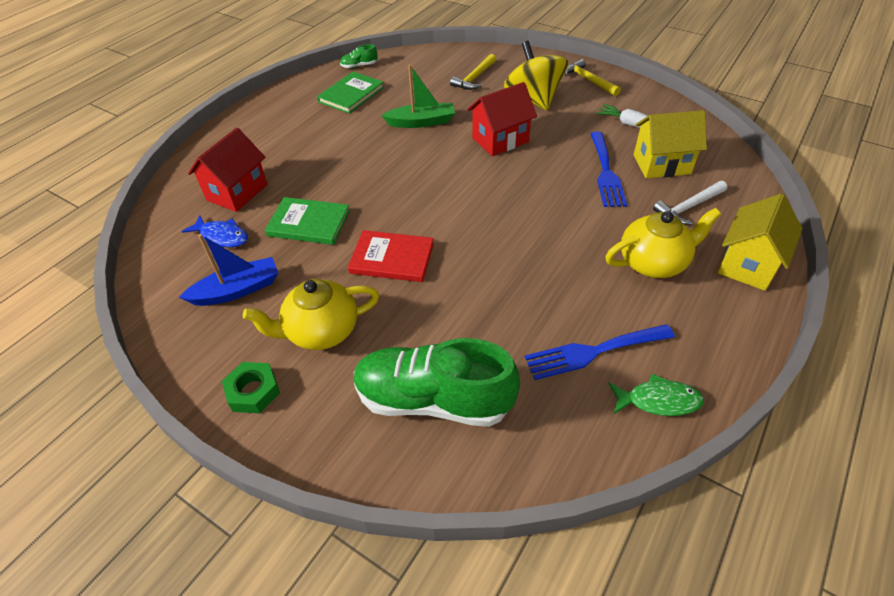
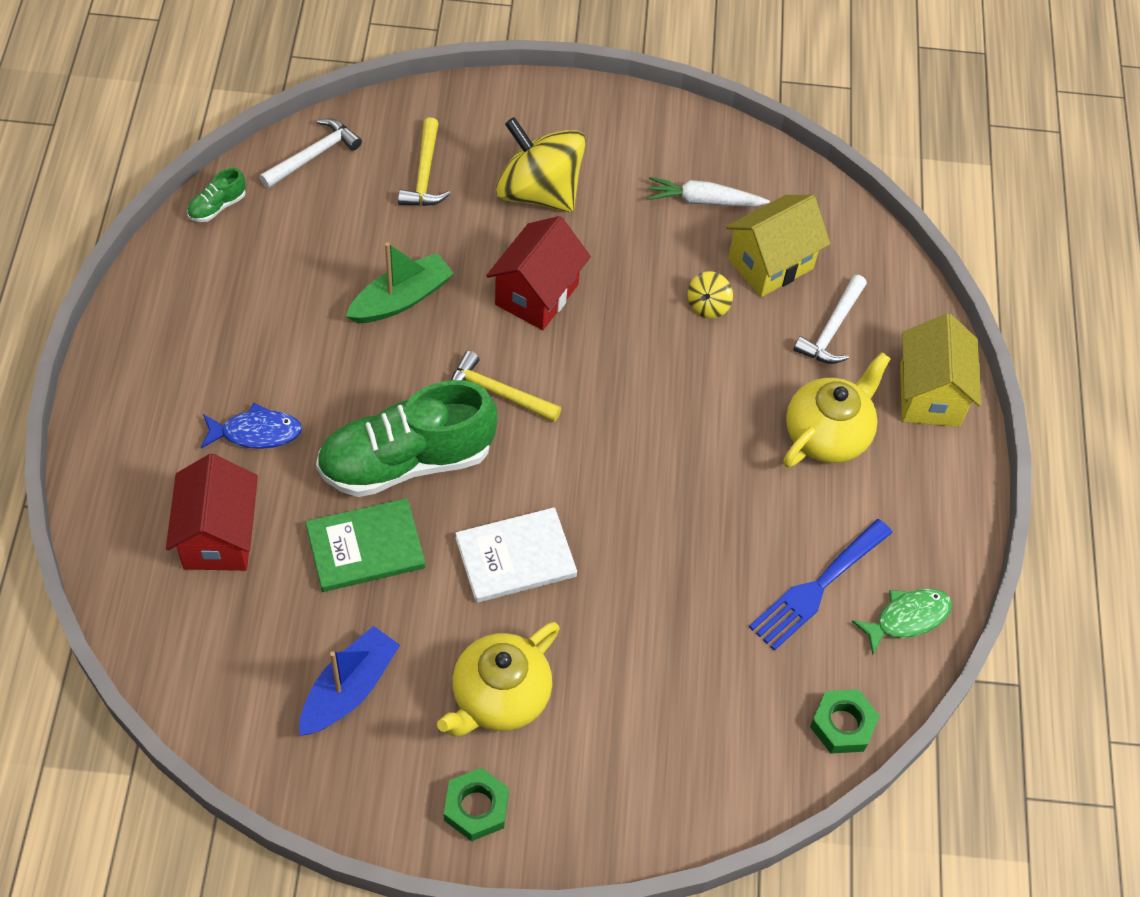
camera: 35 degrees left, 10 degrees up
(222, 236) = (259, 618): blue fish -> blue fish (256, 432)
(351, 94) = (250, 277): green book -> none
(392, 258) = (515, 557): red book -> white book
(422, 59) = (313, 155): none -> white hammer
(433, 400) = (682, 723): green shoe -> green shoe (406, 461)
(560, 456) = (842, 724): none -> green nut
(588, 80) = (599, 123): yellow hammer -> yellow hammer (498, 393)
(606, 173) = (708, 305): blue fork -> yellow spinning top

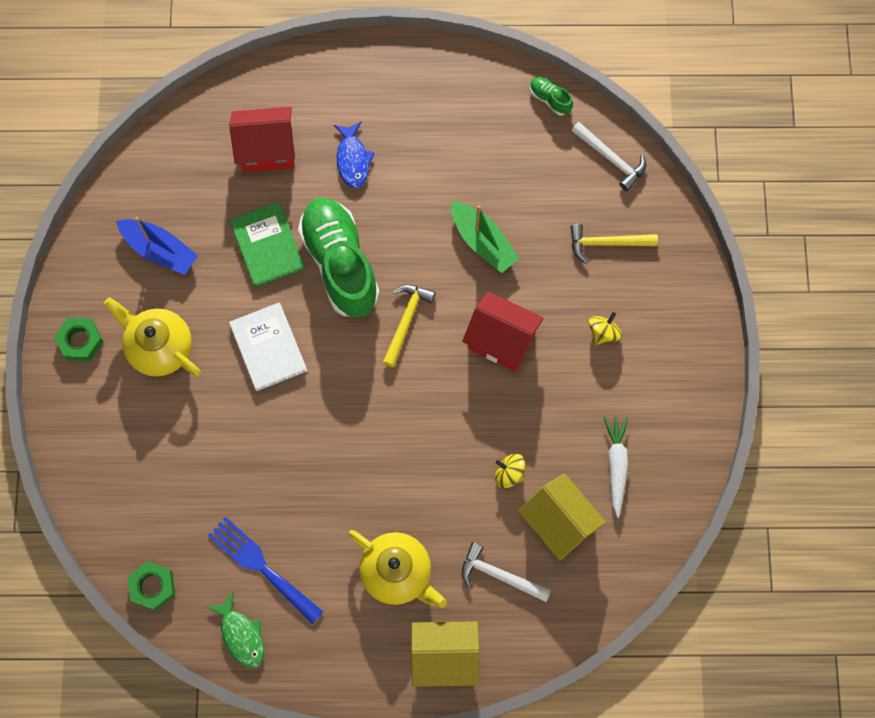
camera: 90 degrees right, 15 degrees up
(539, 192) = (603, 332): yellow spinning top -> yellow spinning top, size x0.44

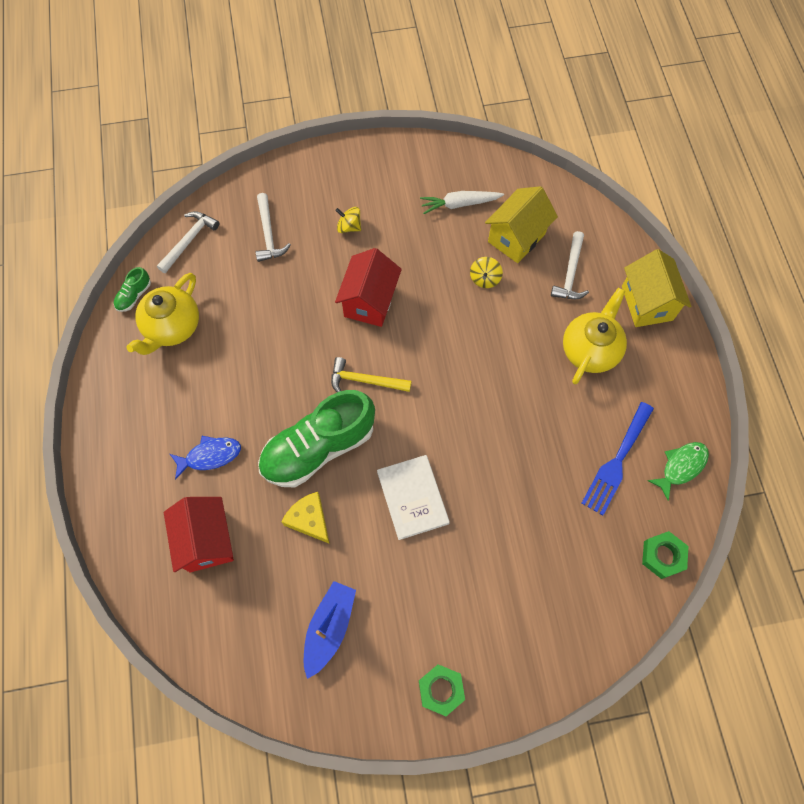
camera: 100 degrees left, 5 degrees down
(159, 347) = (432, 604): yellow teapot -> yellow teapot (172, 327)
(267, 245) = (309, 519): green book -> yellow cheese
(268, 347) = (412, 497): white book -> white book turned 75 degrees counterclockwise
(482, 241) = (280, 330): green boat -> none
(607, 243) = (268, 234): yellow hammer -> white hammer

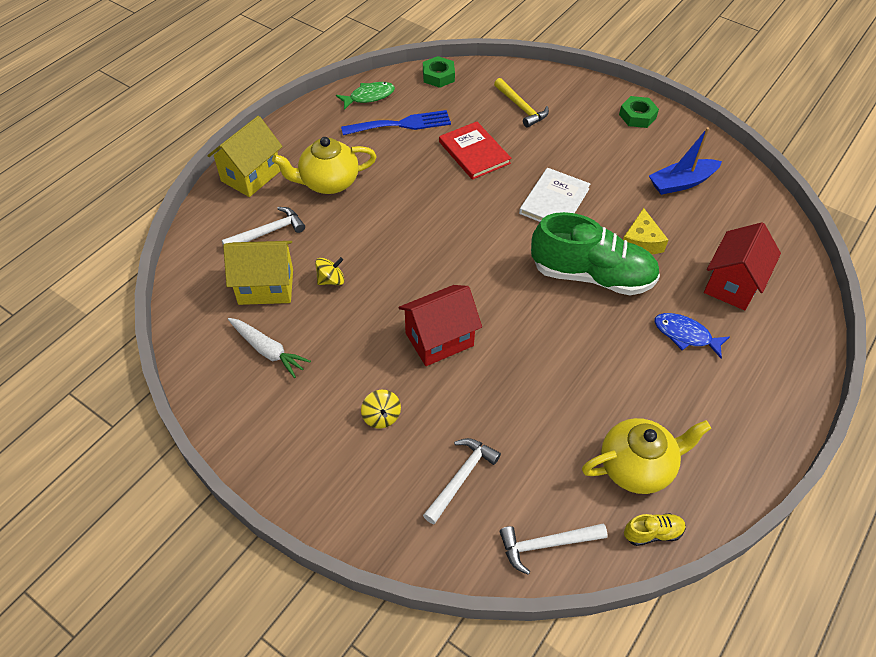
camera: 135 degrees left, 15 degrees down
(134, 296) = (652, 533): green shoe -> yellow shoe
(365, 380) = (508, 289): yellow hammer -> yellow hammer (521, 108)
(527, 489) = (474, 152): none -> red book
(681, 467) = (369, 96): green fish -> green fish turned 150 degrees clockwise

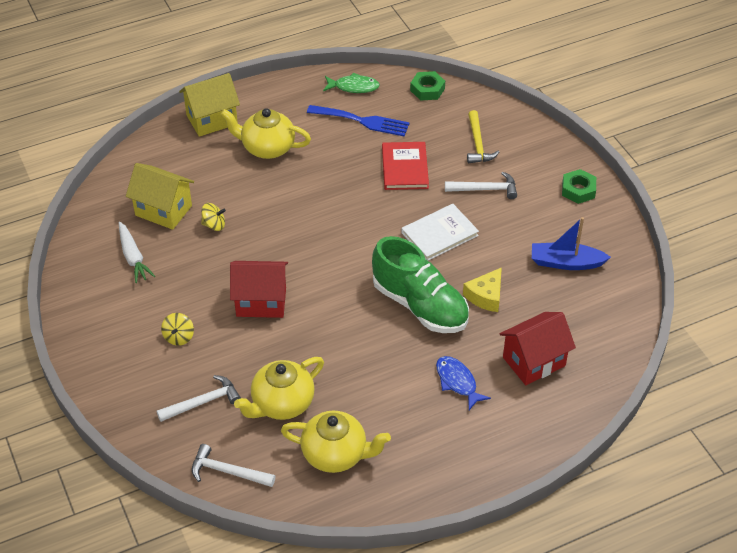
camera: 30 degrees right, 5 degrees down
(268, 232) = (194, 170): white hammer -> white hammer (485, 189)
(542, 438) = (282, 404): none -> yellow teapot
(652, 533) = (309, 501): yellow shoe -> none

